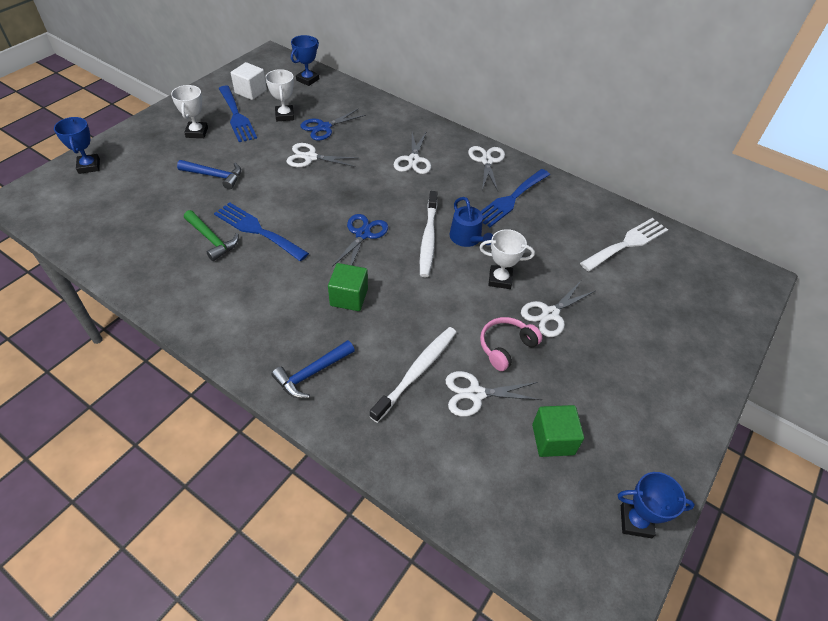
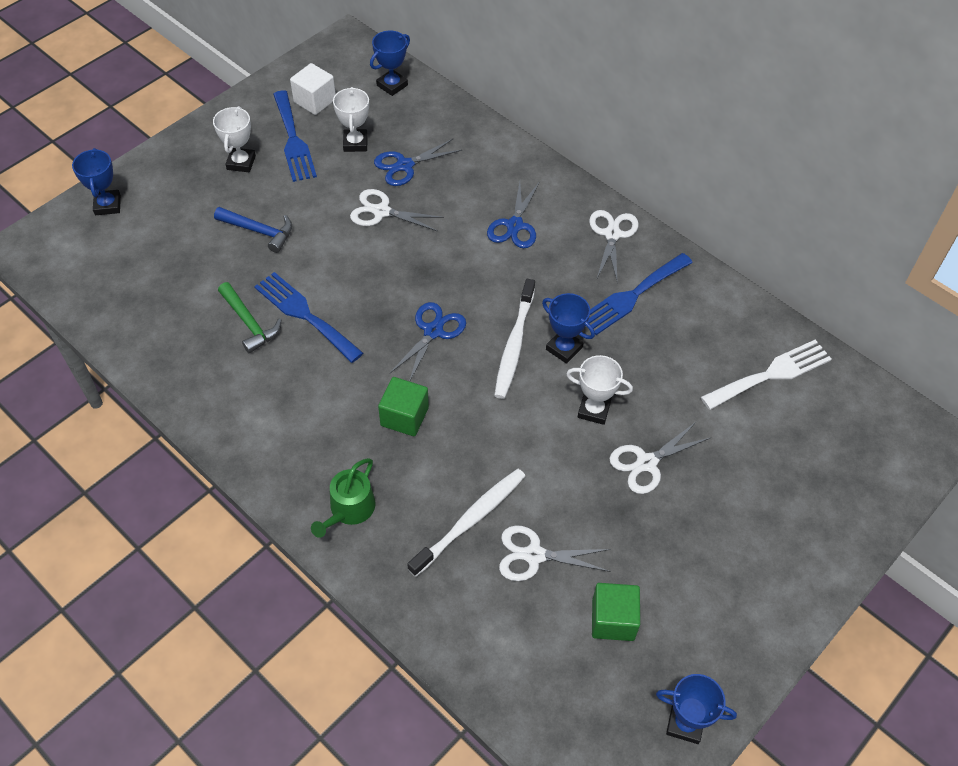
camera: 10 degrees right, 5 degrees up
(311, 373) = (349, 509): blue hammer -> green watering can
(413, 160) = (514, 225): white scissors -> blue scissors
(467, 238) = (564, 348): blue watering can -> blue trophy
(506, 347) = (582, 500): pink headphones -> none

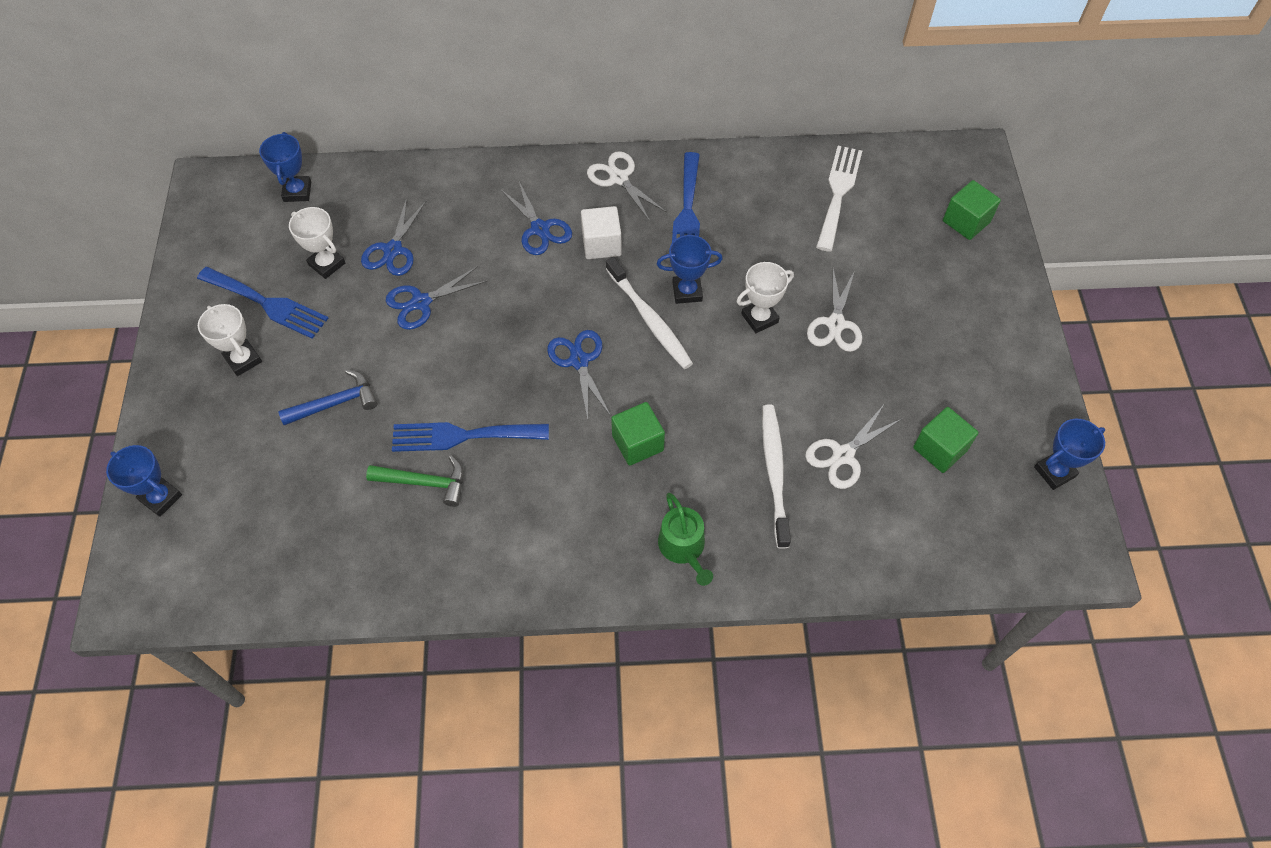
camera: 45 degrees left, 5 degrees up
(315, 101) = (243, 256): white cube -> white cube (601, 244)
(381, 212) = (421, 302): white scissors -> blue scissors
(856, 481) = (966, 221): none -> green cube

